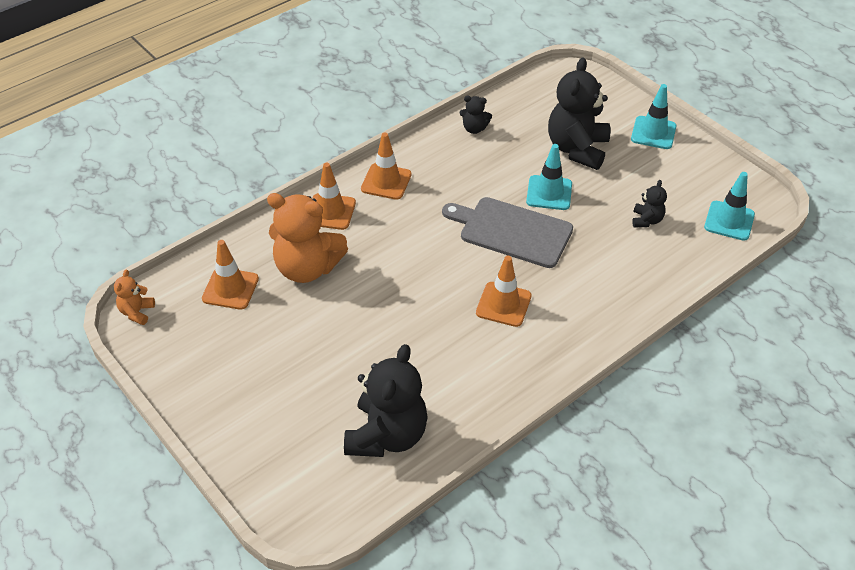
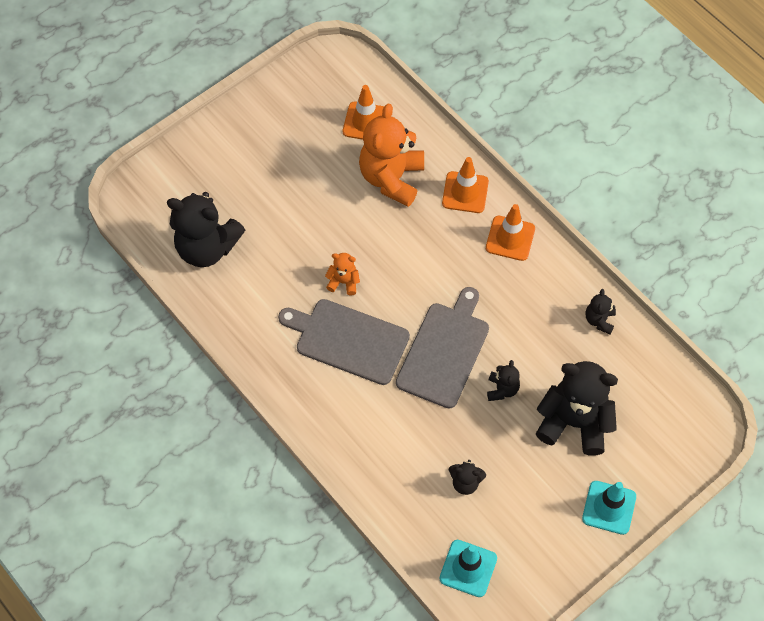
camera: 90 degrees right, 15 degrees up
(137, 312) = (339, 58): orange teddy bear -> orange teddy bear (343, 282)
(503, 304) = (348, 340): orange traffic cone -> grey cutting board
(549, 193) = (502, 389): turquoise traffic cone -> black teddy bear

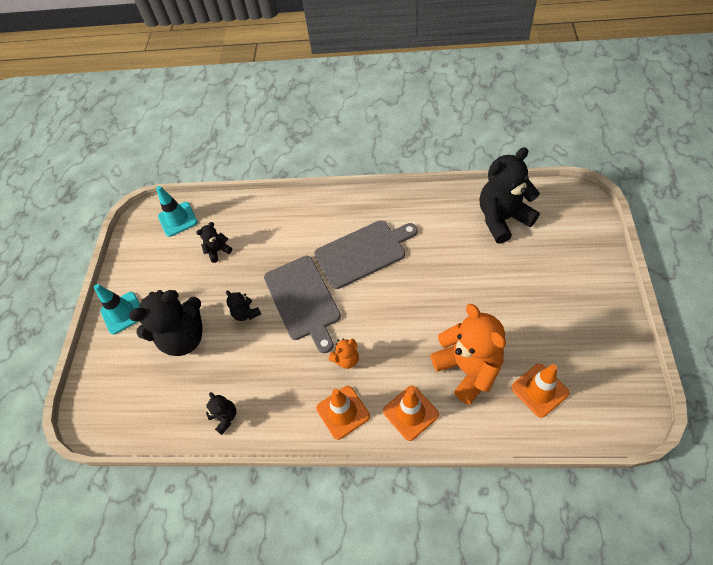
camera: 140 degrees right, 5 degrees down
(343, 282) = (407, 277): orange teddy bear -> orange teddy bear (346, 359)

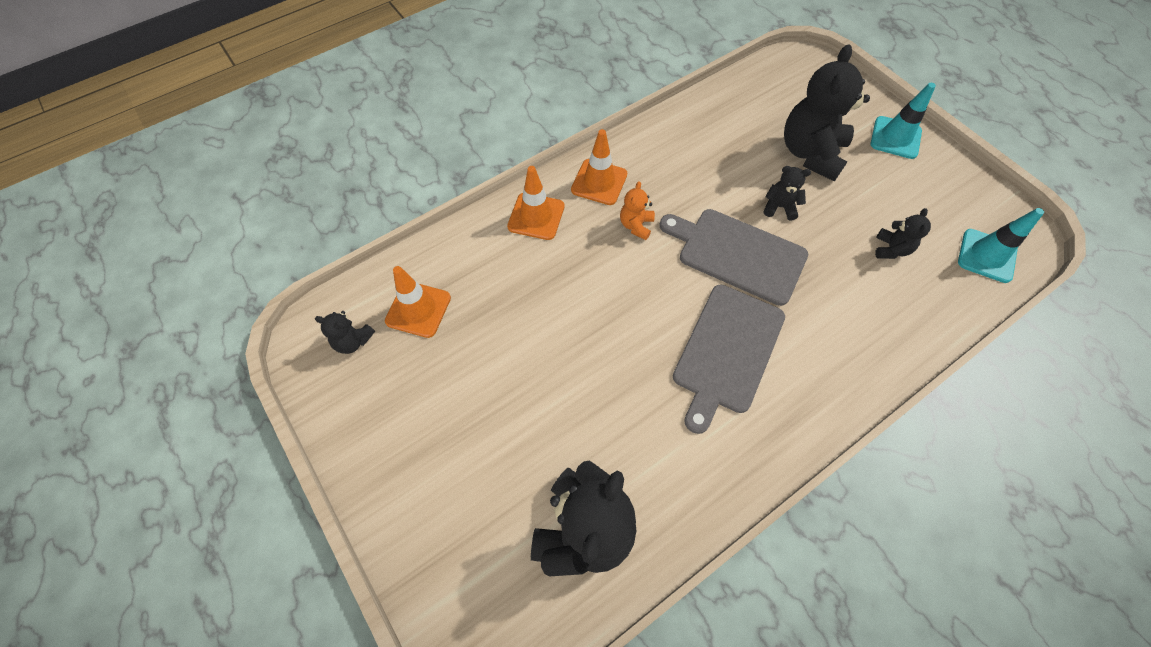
camera: 135 degrees right, 5 degrees up
(225, 417) = (697, 122): black teddy bear -> black teddy bear (353, 341)
(468, 369) = (505, 287): orange teddy bear -> none

